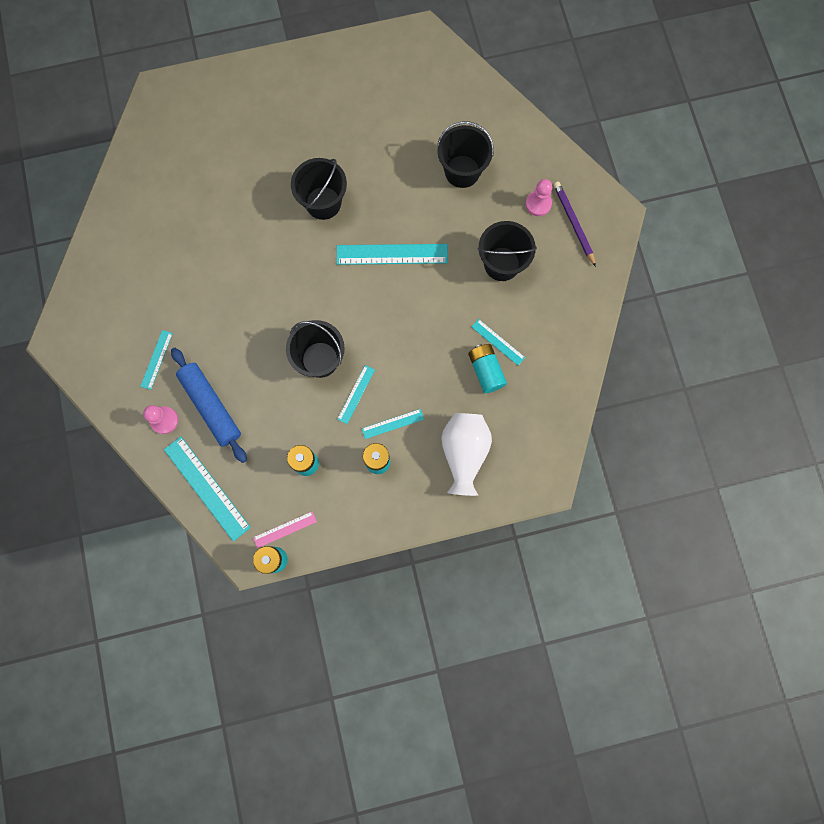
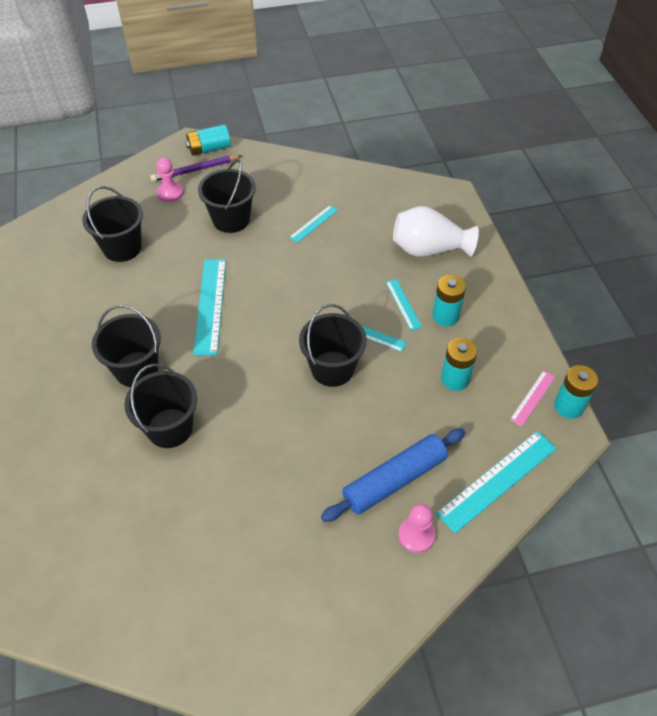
camera: 90 degrees left, 25 degrees down
(156, 359) = (333, 550): turquoise ruler -> none
(266, 235) = (170, 428): none -> black bucket
(285, 529) = (532, 398): pink ruler -> pink ruler turned 60 degrees clockwise
(486, 371) = (343, 233): turquoise battery -> turquoise battery (209, 149)

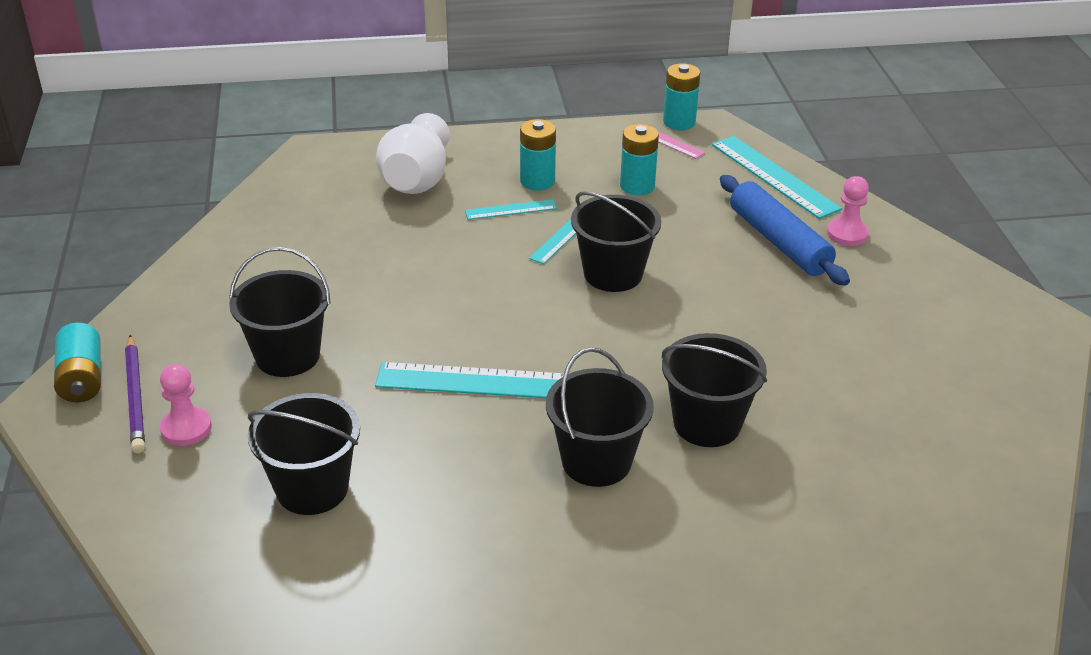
camera: 85 degrees left, 15 degrees down
(313, 223) = (329, 272): turquoise ruler -> none

